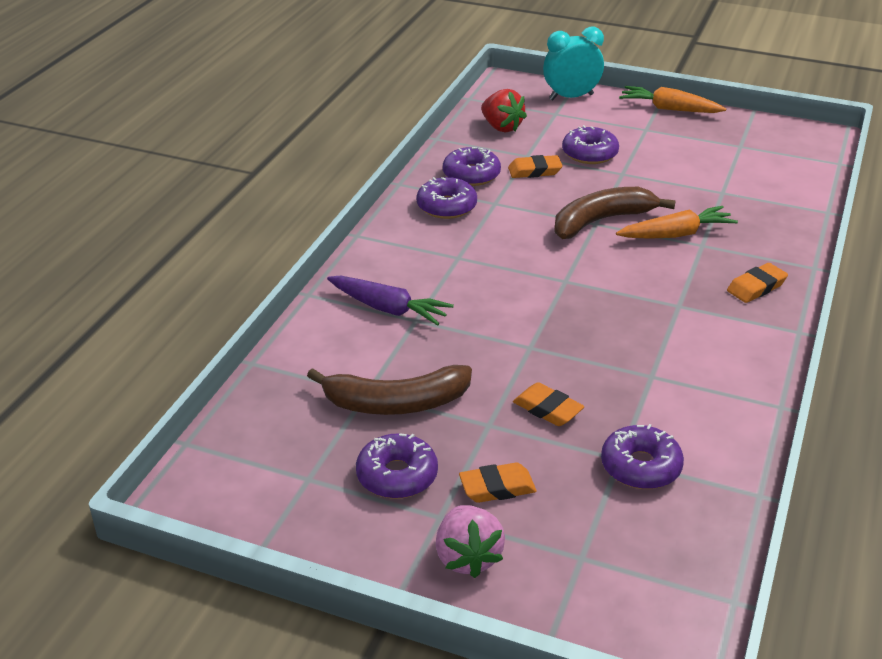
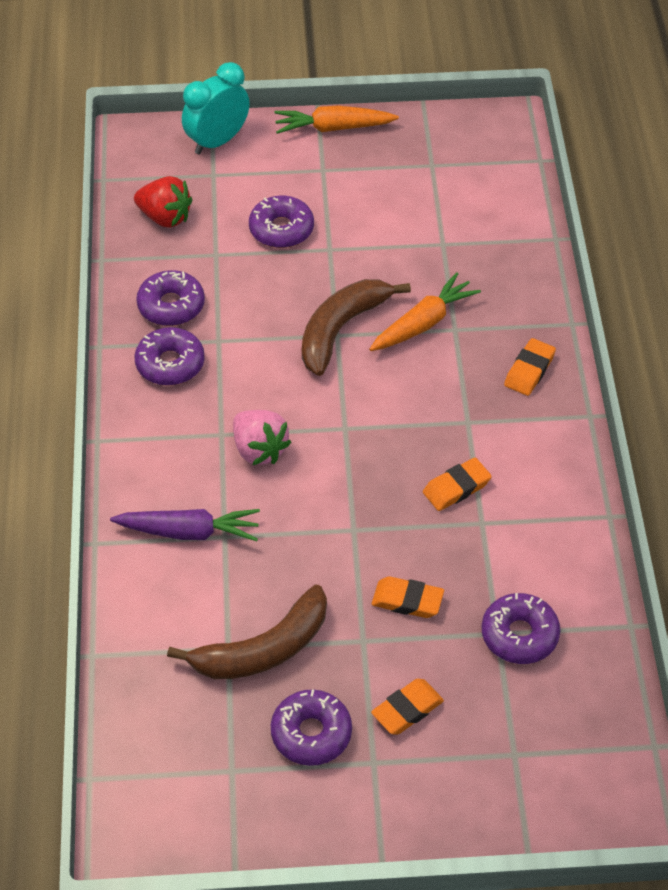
camera: 25 degrees left, 15 degrees up
(467, 557) = (420, 795): pink strawberry -> pink strawberry (259, 450)
(534, 171) = (236, 276): orange eraser -> orange eraser (456, 488)

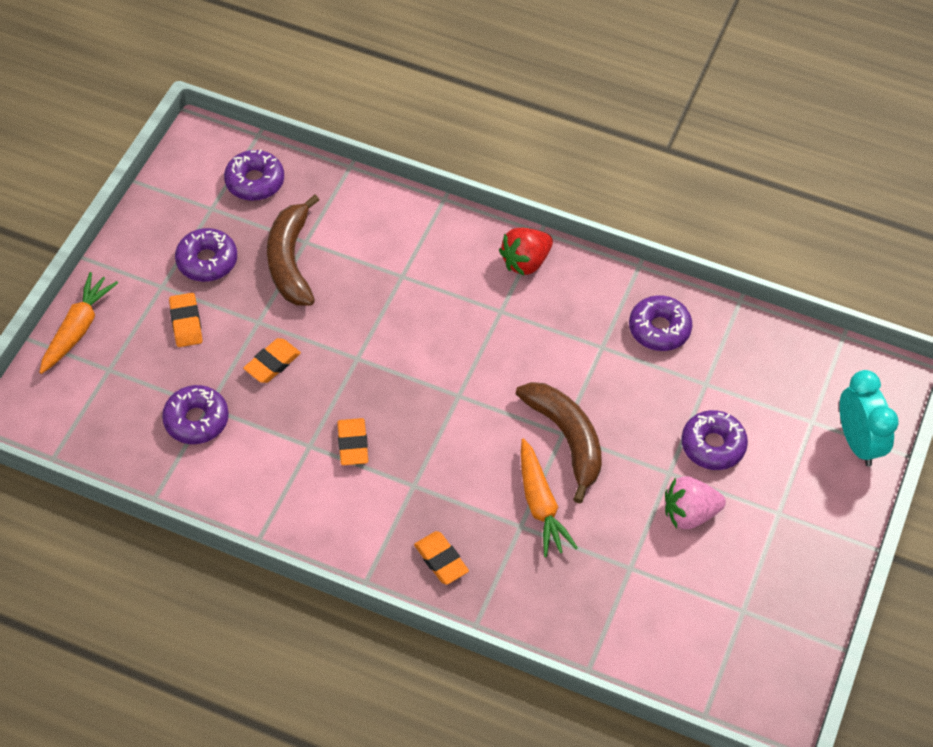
camera: 115 degrees right, 5 degrees up
(165, 217) = (771, 363): red strawberry -> red strawberry (525, 262)
(170, 364) = (593, 305): purple donut -> purple donut (255, 181)
(189, 532) = (419, 256): purple carrot -> none
(259, 450) = (470, 329): pink strawberry -> pink strawberry (689, 513)
(333, 128) = (835, 548): orange carrot -> orange carrot (78, 329)

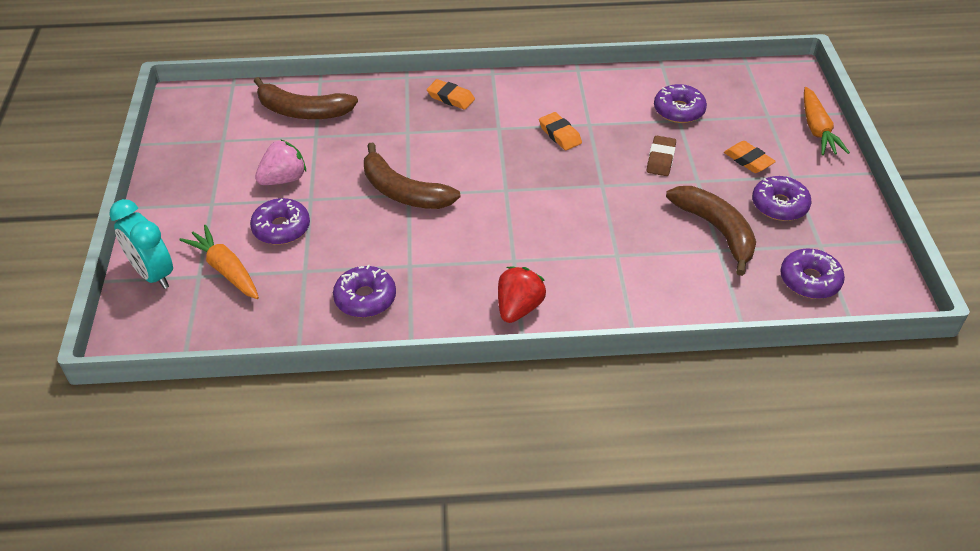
camera: 155 degrees right, 10 degrees down
(272, 363) = (660, 159): orange eraser -> brown eraser
(540, 504) = (400, 147): orange carrot -> orange carrot (225, 269)
(630, 618) = (303, 111): none -> brown banana

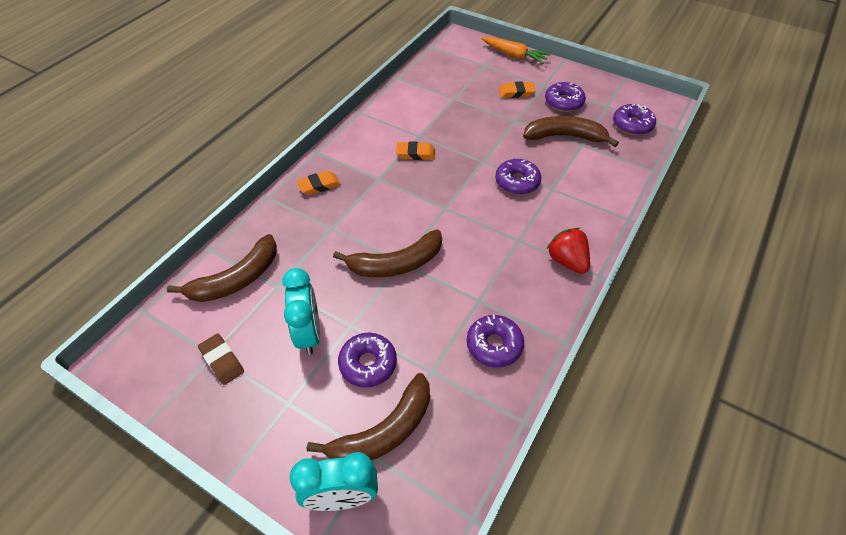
camera: 55 degrees left, 5 degrees up
(225, 269) = (384, 431): orange carrot -> brown banana
(284, 179) = (309, 333): pink strawberry -> turquoise clock
(660, 159) = (482, 124): brown eraser -> brown eraser (222, 361)
(679, 110) = (445, 93): purple donut -> purple donut (517, 182)

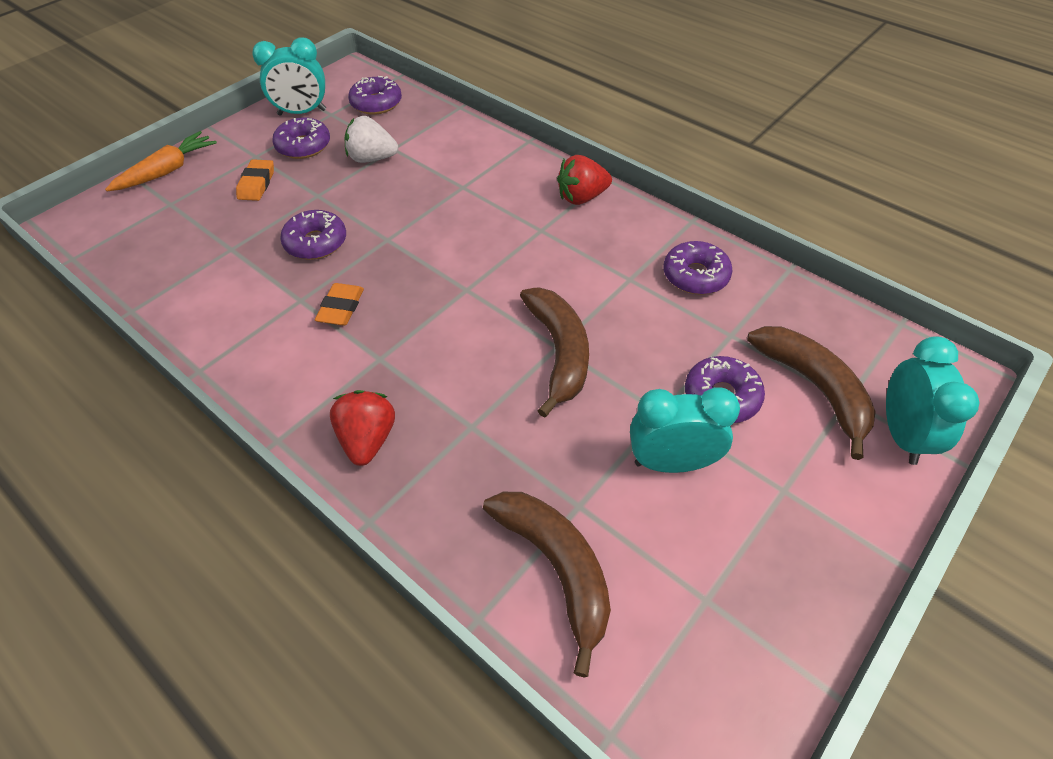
camera: 80 degrees left, 0 degrees up
(222, 361) = (718, 583): brown eraser -> none
(319, 185) = (368, 439): orange eraser -> red strawberry
(517, 182) = (440, 214): purple donut -> purple donut (316, 243)
(564, 136) = (372, 158): brown banana -> white strawberry
(601, 92) = (302, 112): none -> turquoise clock

